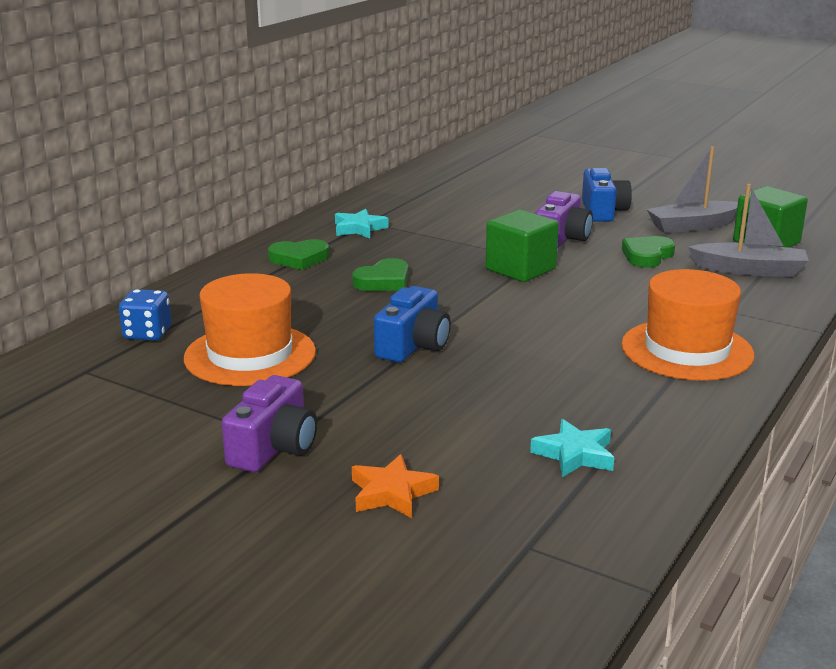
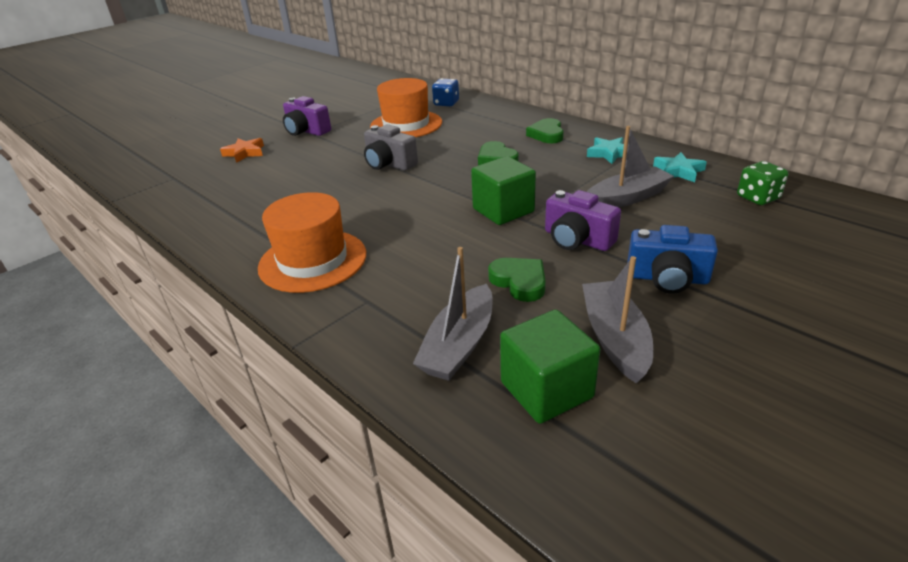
camera: 105 degrees right, 10 degrees up
(413, 346) = (389, 164): blue camera -> grey camera
(450, 182) = (758, 198): none -> green dice
(469, 222) = (627, 198): none -> grey boat
(575, 454) = (228, 198): turquoise star -> turquoise star (678, 171)

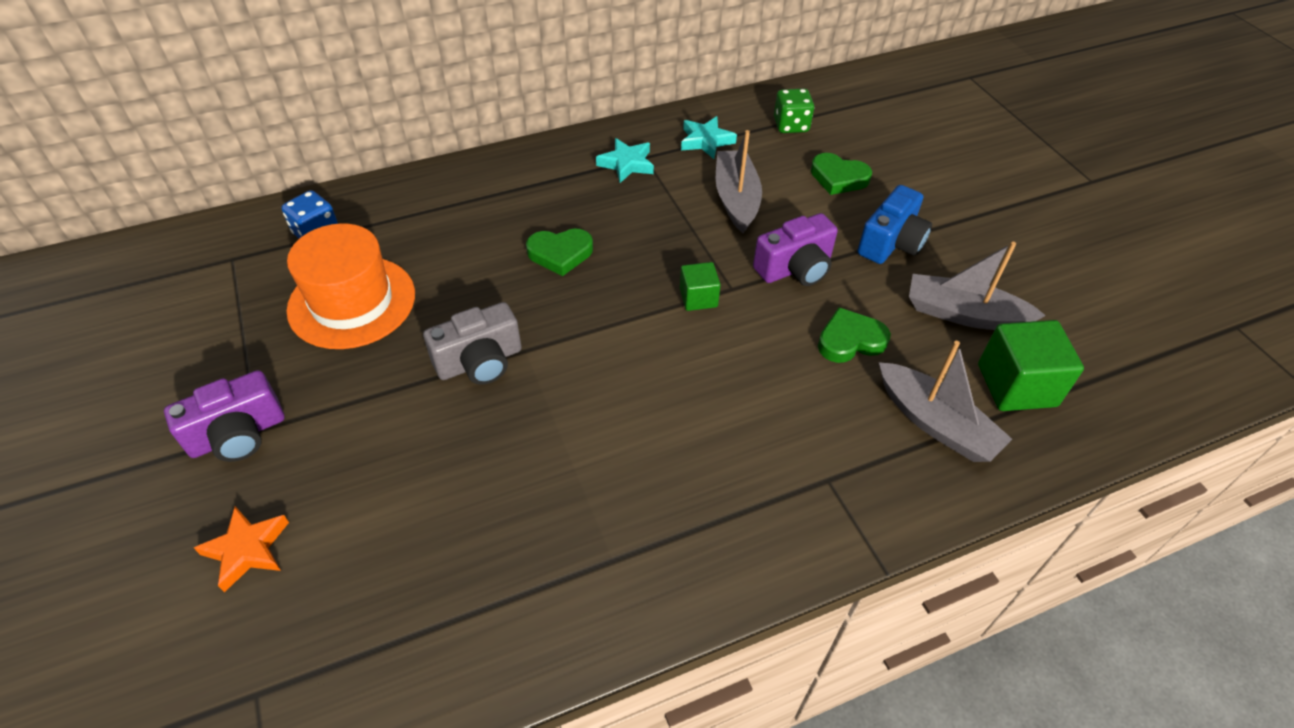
camera: 70 degrees left, 15 degrees up
(313, 260) = (708, 516): orange hat -> none
(503, 210) = (698, 298): green cube -> green cube, size x0.57
(547, 134) = (530, 186): green heart -> green heart (838, 178)

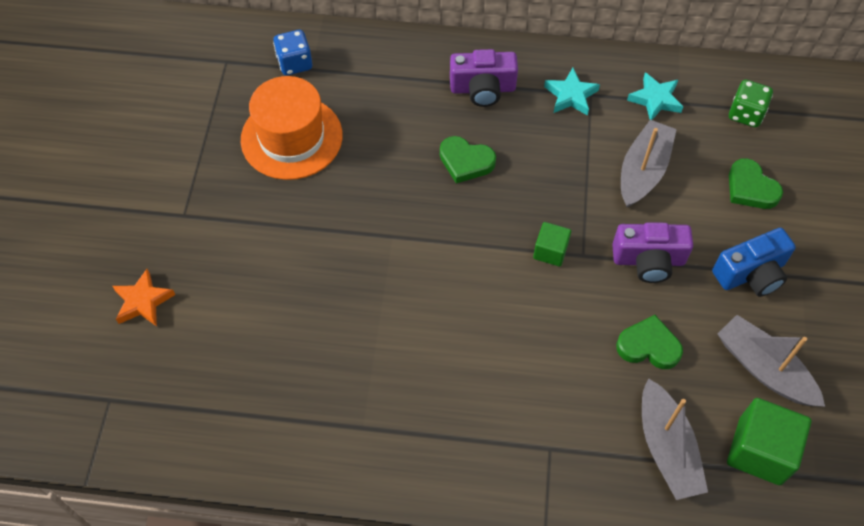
camera: 30 degrees right, 10 degrees up
(238, 434) = (171, 213): purple camera -> purple camera (482, 89)
(480, 361) = (355, 231): grey camera -> none

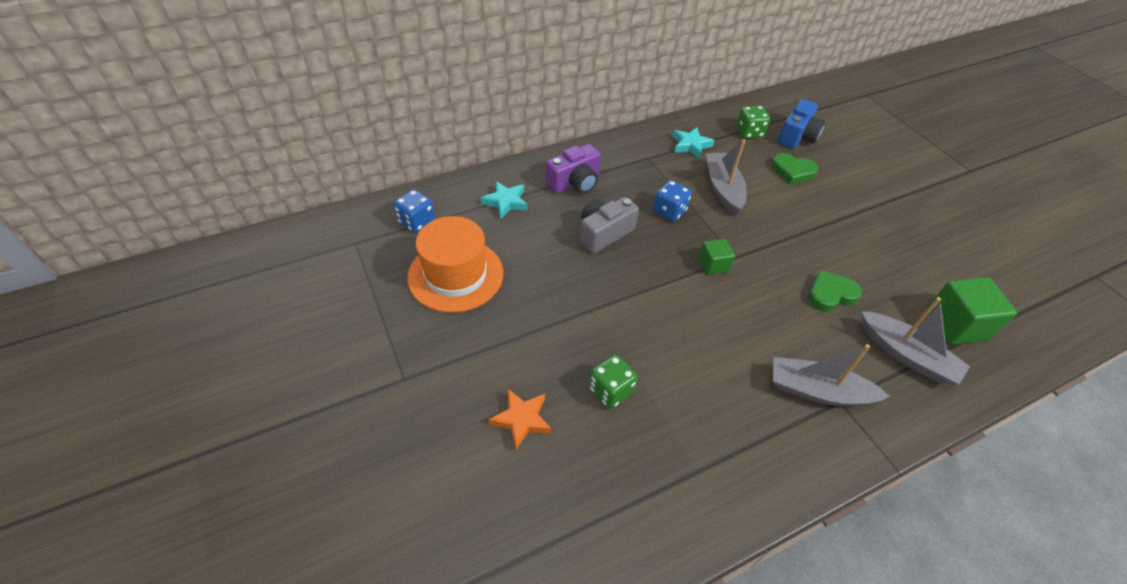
camera: 35 degrees left, 10 degrees down
(143, 301) = (418, 475): orange star -> orange star (521, 419)
(345, 319) = (610, 390): none -> green dice
(466, 162) = (604, 233): green heart -> grey camera
(557, 169) = (669, 211): none -> blue dice
(571, 95) = (637, 163): turquoise star -> turquoise star (506, 202)
(648, 260) = (778, 240): purple camera -> none
(751, 273) = (841, 219): blue camera -> blue camera (797, 136)
(764, 369) = (905, 272): grey boat -> grey boat (817, 391)

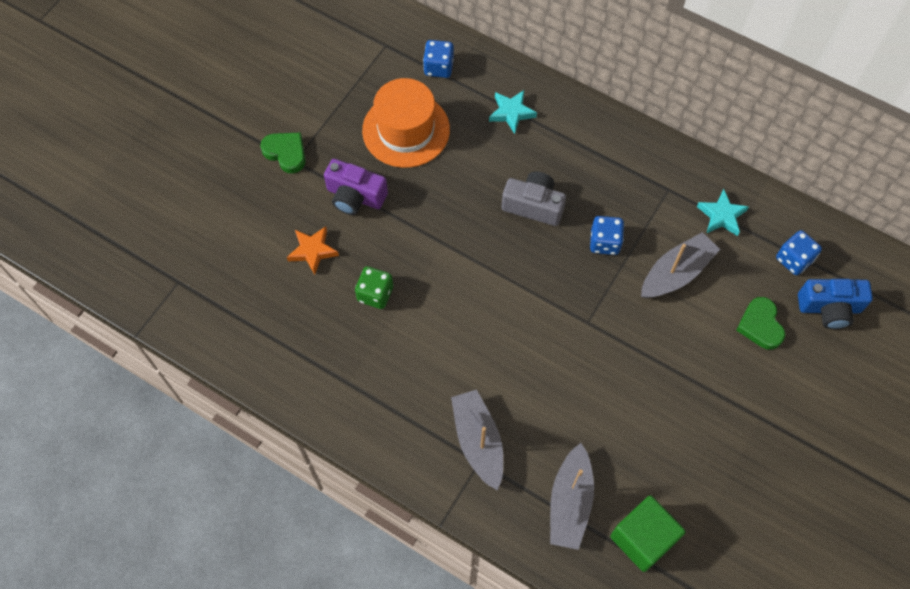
camera: 60 degrees right, 15 degrees up
(575, 182) = (580, 149): purple camera -> purple camera (355, 196)
(713, 265) = (562, 308): green cube -> none
(749, 132) = (794, 259): green dice -> blue dice
(830, 294) = (600, 418): green heart -> green heart (286, 153)

